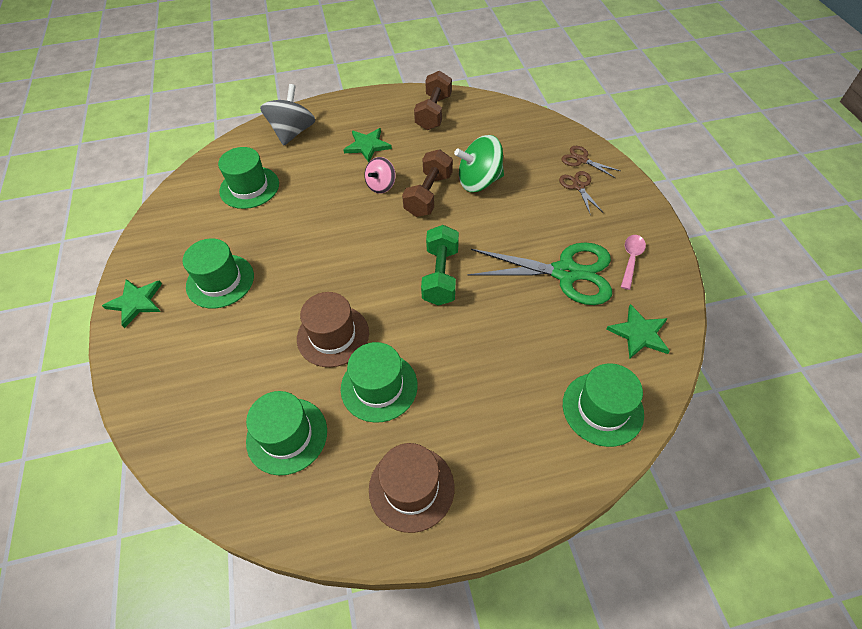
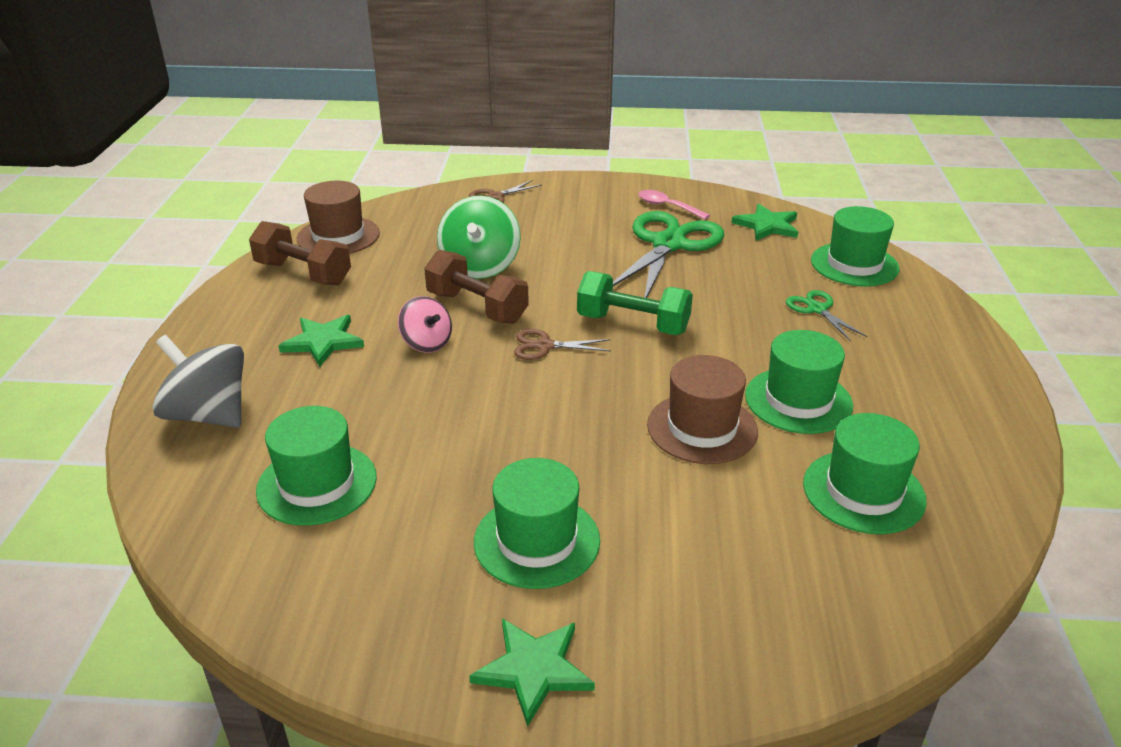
camera: 75 degrees left, 20 degrees down
(411, 488) = (944, 398): brown hat -> brown hat (338, 236)
(510, 386) = (817, 309): none -> green scissors
(578, 186) = (538, 208): brown scissors -> brown scissors (544, 346)

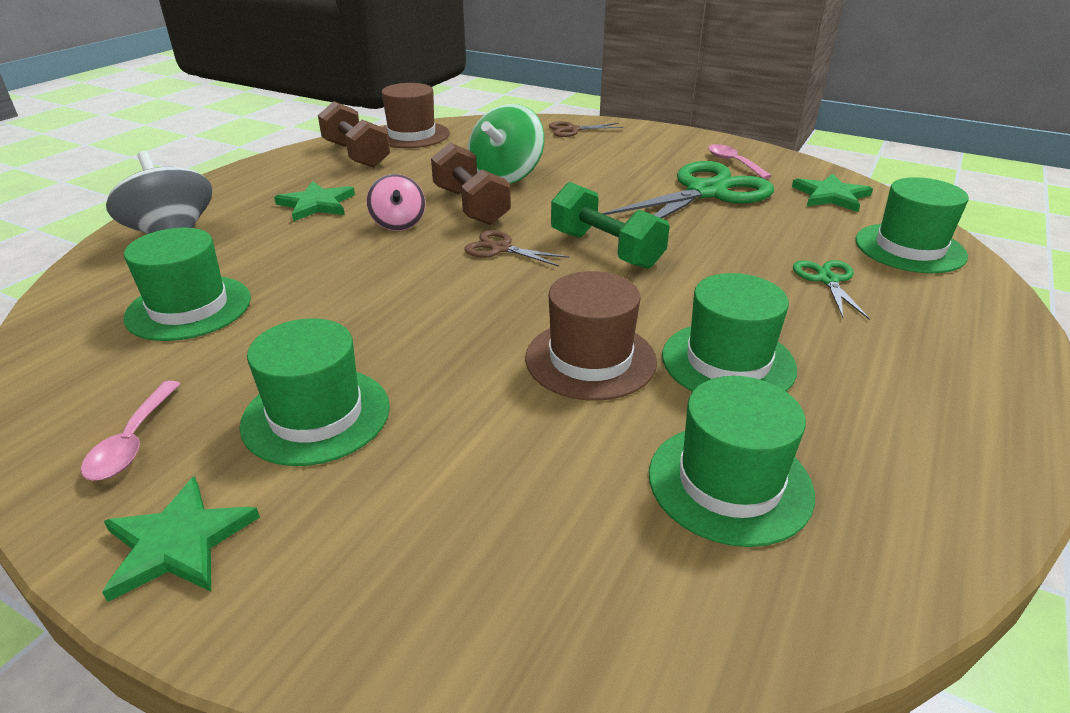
camera: 25 degrees right, 0 degrees up
(408, 613) = (133, 442): none -> pink spoon

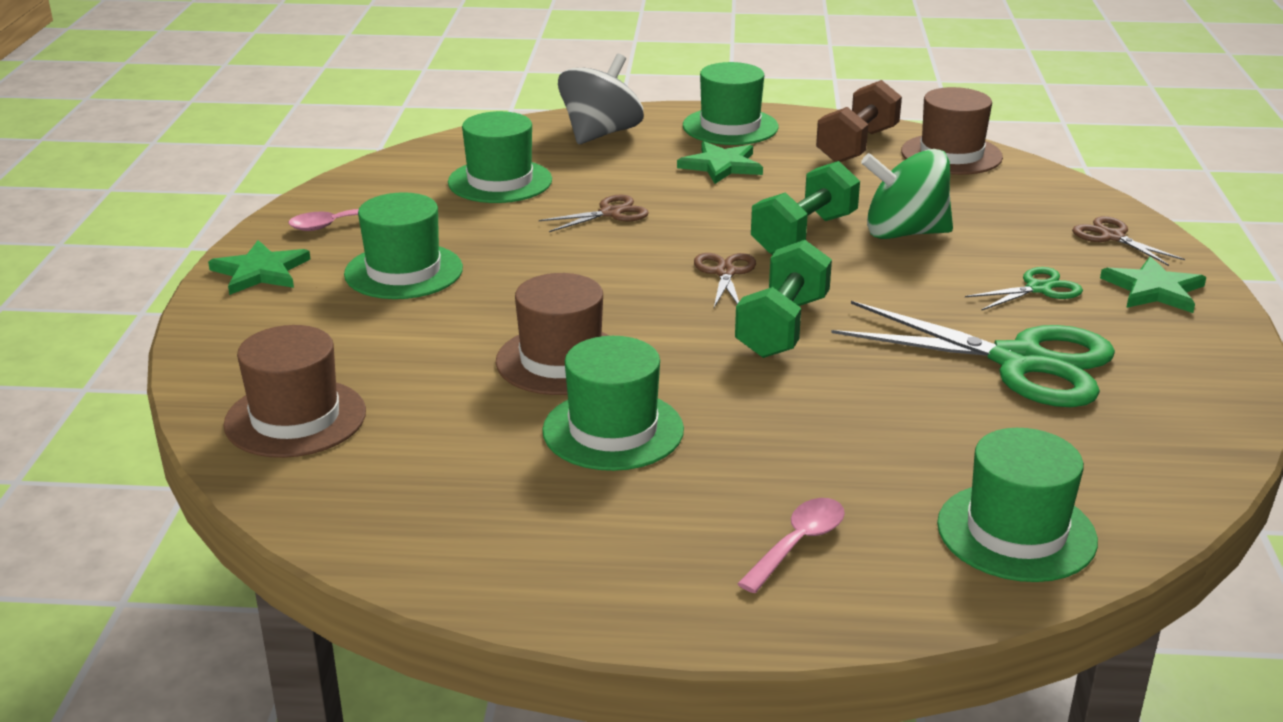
camera: 65 degrees right, 5 degrees down
(337, 269) = (610, 213): none -> brown scissors
(398, 223) = (724, 212): pink spinning top -> none
(471, 206) = (804, 234): brown dumbbell -> green dumbbell
(603, 583) = (295, 418): none -> brown hat
(729, 483) = (430, 454): green hat -> green hat (730, 127)
(733, 163) = (1156, 367): pink spoon -> pink spoon (798, 544)
(827, 280) = (851, 474): green scissors -> green scissors (1038, 289)
(831, 196) = (1132, 457): green star -> green star (1154, 289)

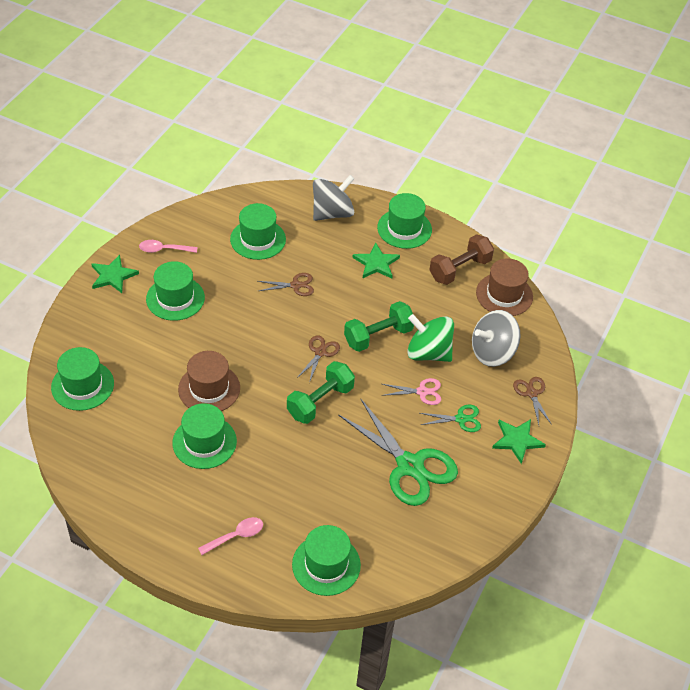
camera: 20 degrees right, 20 degrees up
(295, 418) = (82, 385): brown hat -> green hat
(942, 275) = (422, 392): none -> pink scissors
(1002, 211) = (492, 352): none -> grey spinning top

